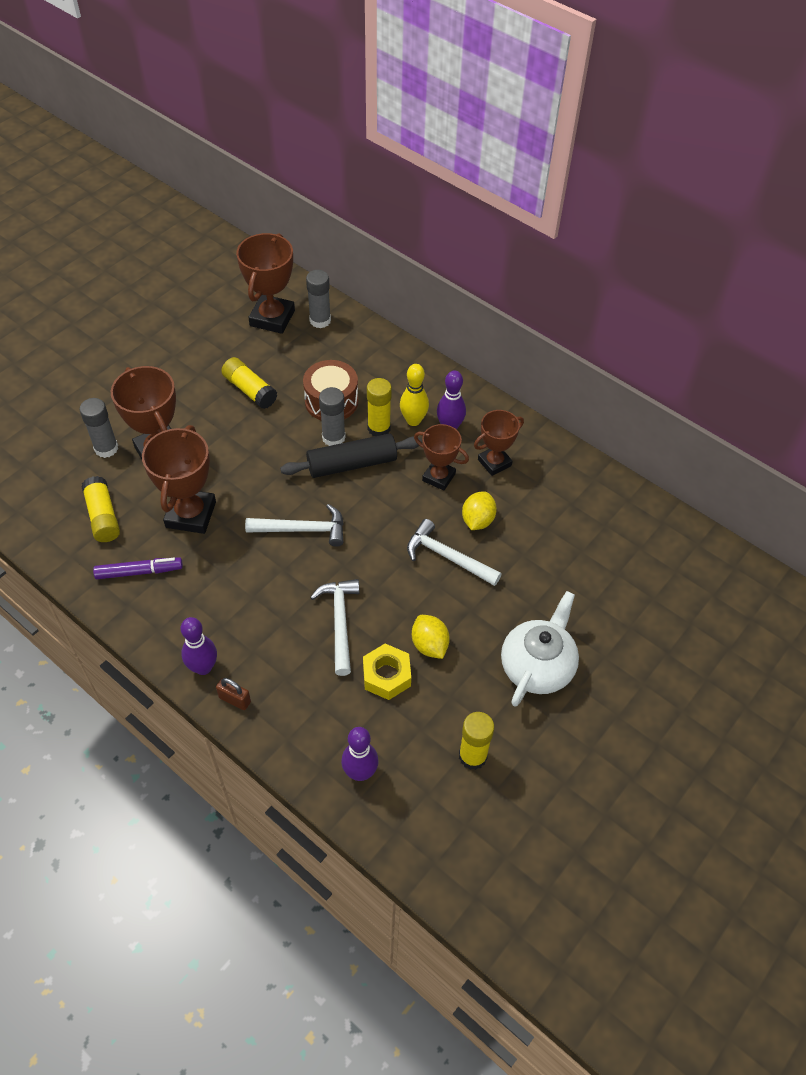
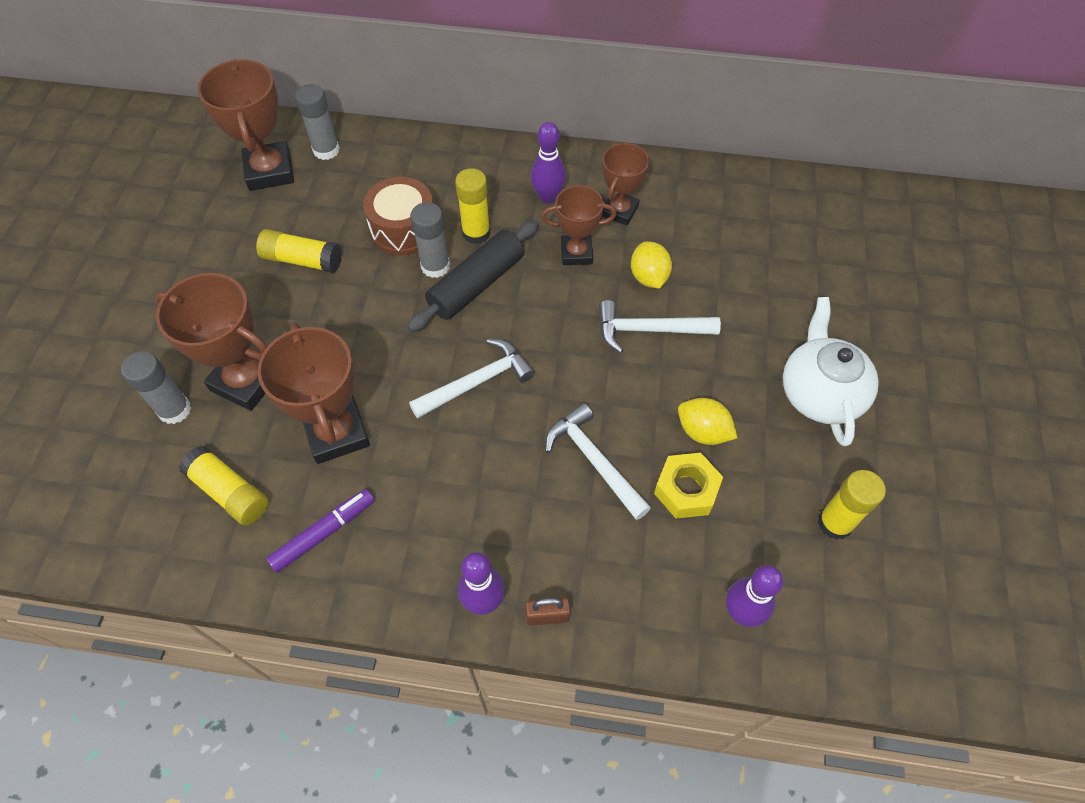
camera: 30 degrees left, 5 degrees up
(413, 420) = (506, 208): yellow bowling pin -> none

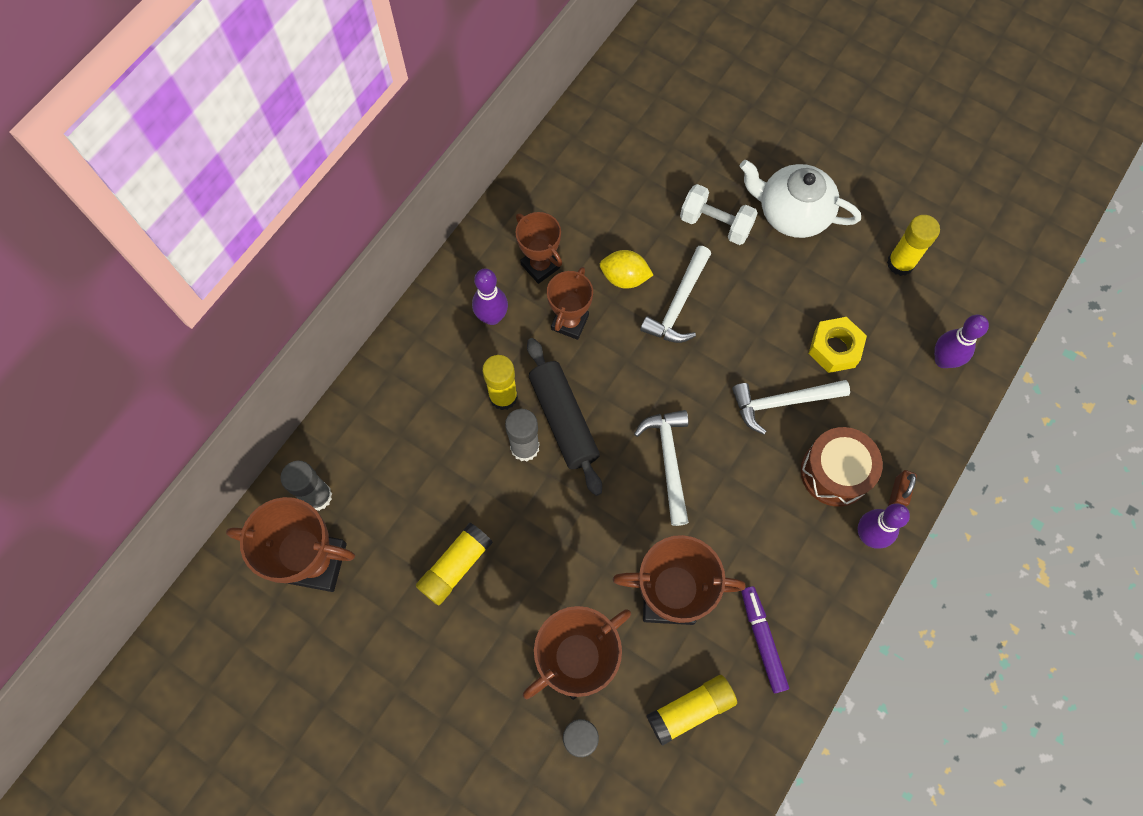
camera: 65 degrees left, 10 degrees up
(403, 229) = (464, 459): brown drum -> brown drum (835, 472)
(703, 431) = (790, 312): yellow lemon -> none
(758, 329) = (715, 224): none -> white dumbbell

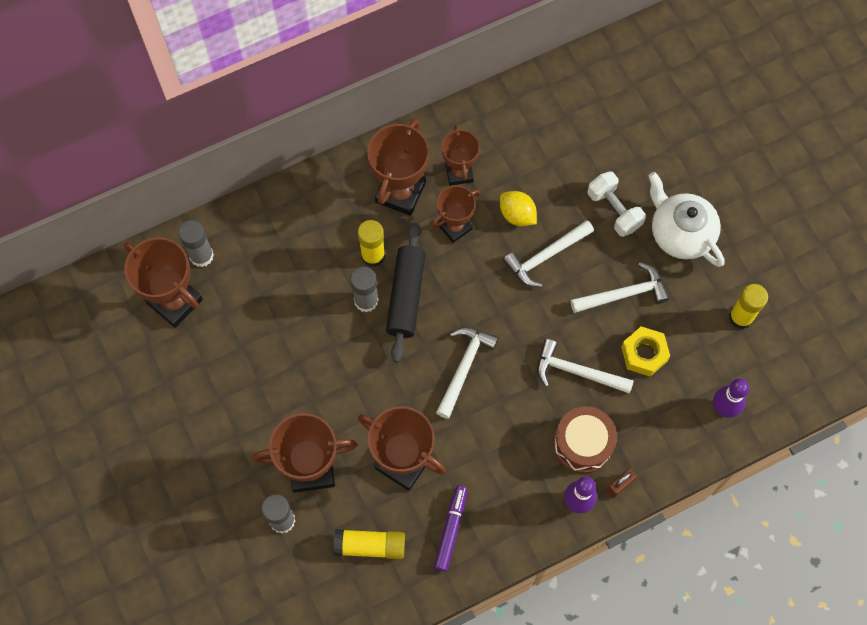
camera: 30 degrees right, 0 degrees up
(455, 566) = (267, 357): yellow glue stick -> none
(492, 317) = (400, 192): purple bowling pin -> brown trophy
(777, 300) = (623, 294): none -> white hammer

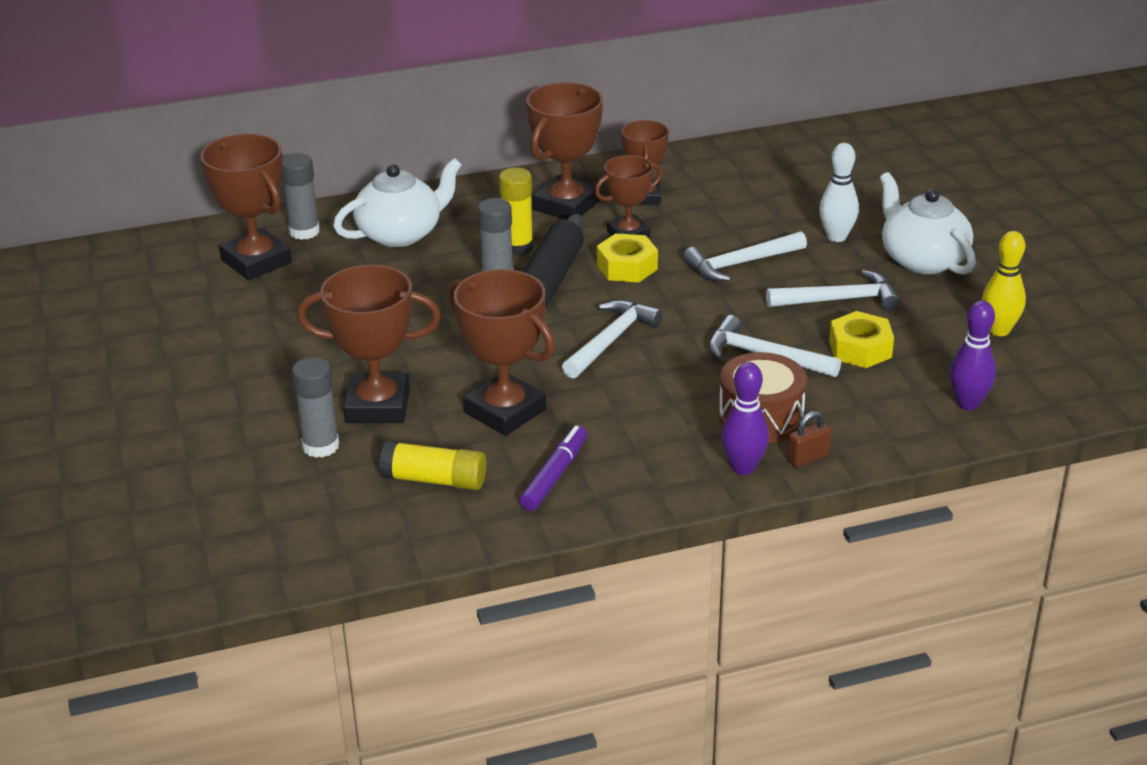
camera: 10 degrees right, 35 degrees down
(278, 249) = (401, 234): none -> white teapot
(461, 272) = (627, 267): none -> yellow nut
(517, 215) = (710, 231): yellow lemon -> none
(614, 210) = (836, 237): white dumbbell -> white bowling pin
(741, 317) = (999, 330): yellow glue stick -> yellow bowling pin

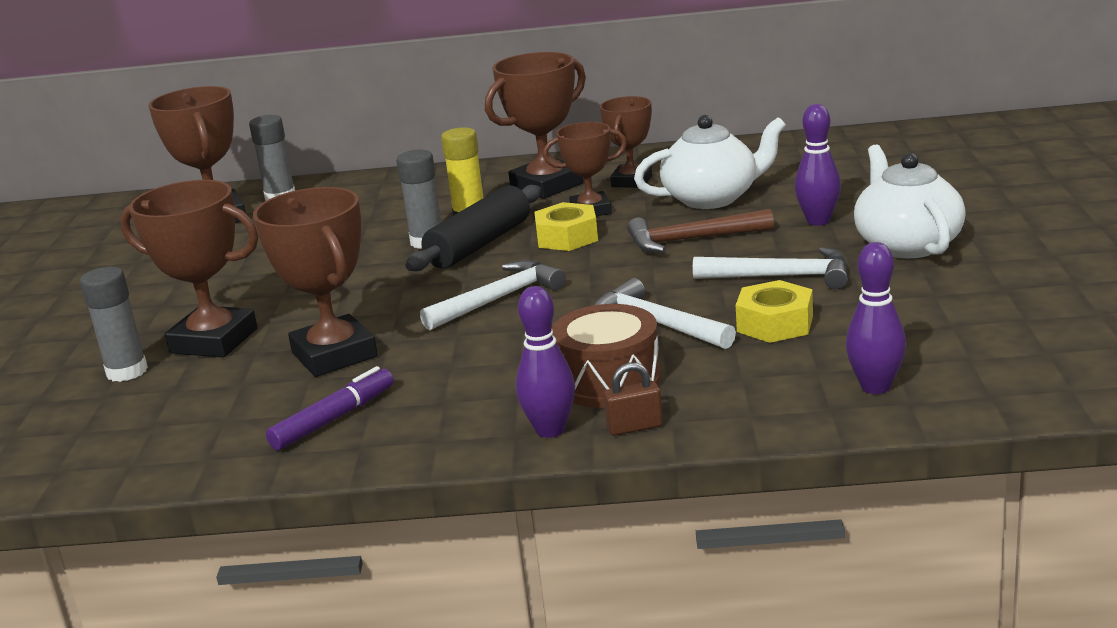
camera: 20 degrees right, 10 degrees down
(401, 234) = (367, 202): white teapot -> white teapot (712, 198)
(434, 480) = (207, 412): yellow glue stick -> none
(740, 264) = (691, 240): white hammer -> brown hammer
(836, 237) = (818, 221): white bowling pin -> purple bowling pin
(999, 330) = (962, 316): yellow bowling pin -> none

